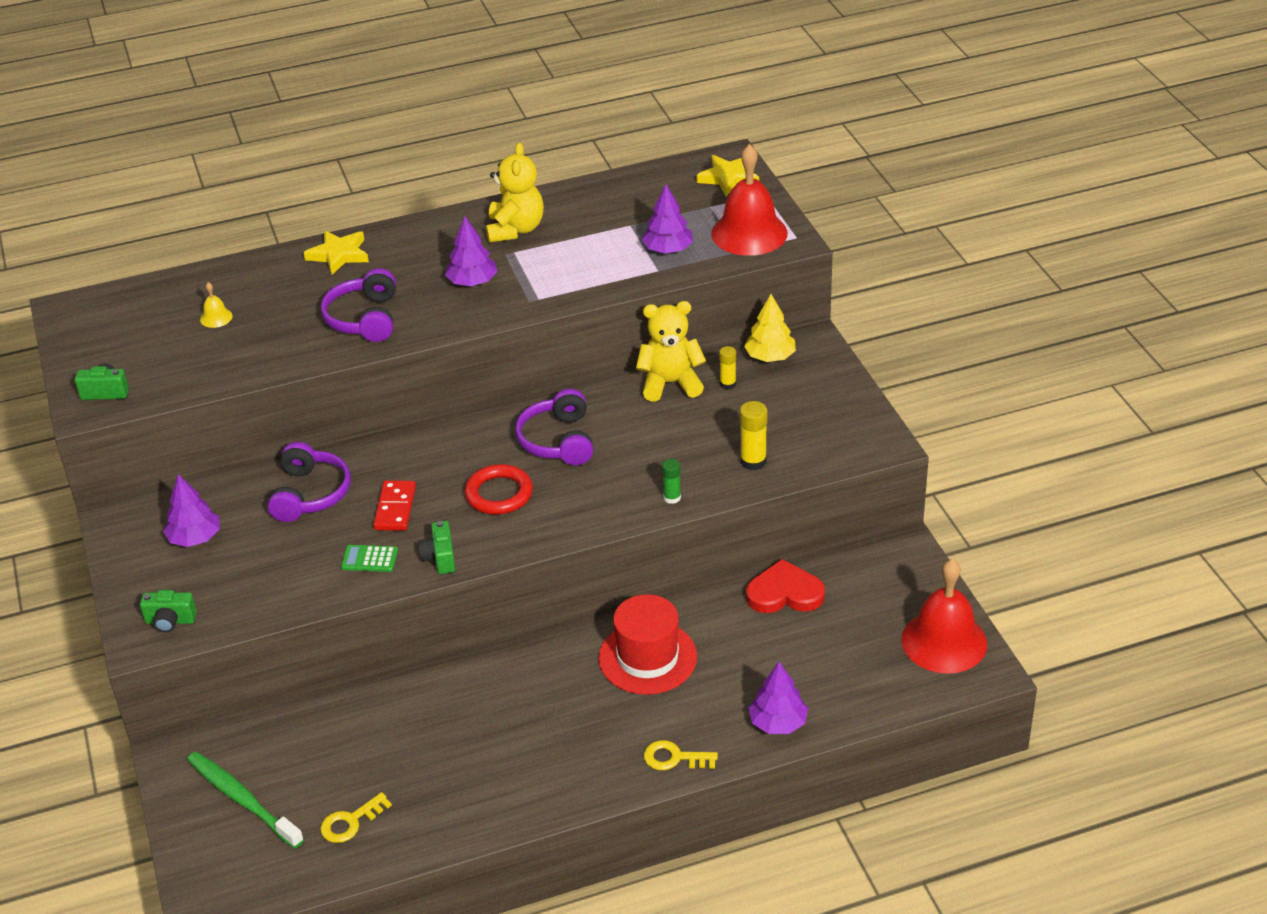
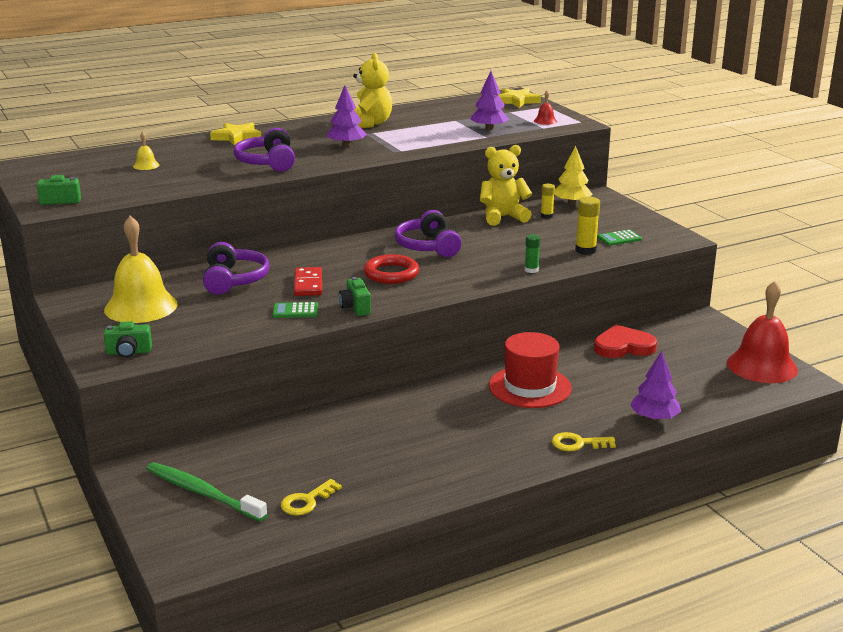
camera: 10 degrees left, 15 degrees down
(195, 538) = (141, 307): purple tree -> yellow bell
(749, 233) = (545, 121): red bell -> red bell, size x0.41
(805, 439) = (619, 238): none -> green calculator

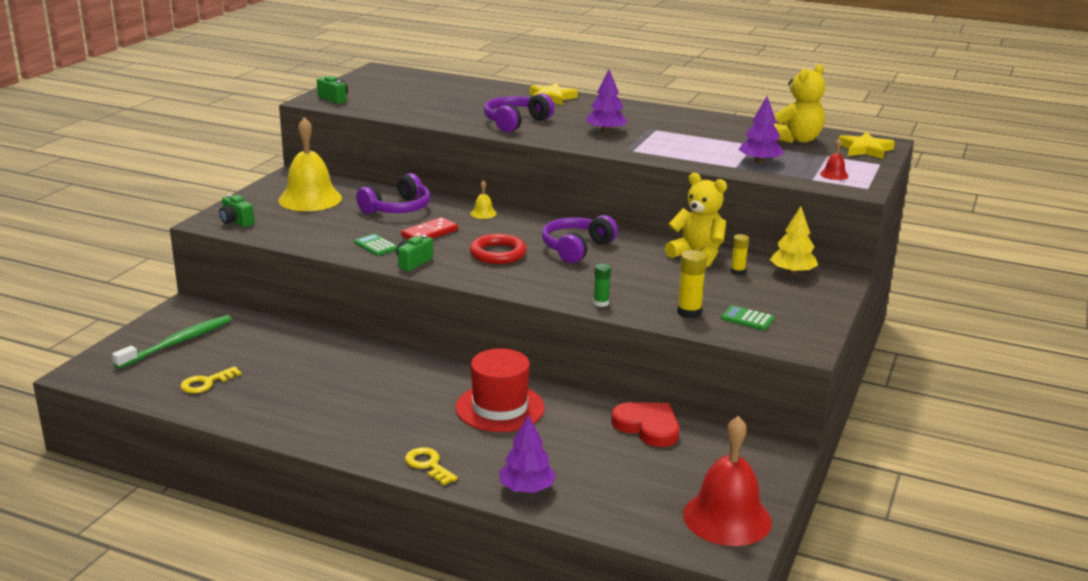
camera: 50 degrees right, 0 degrees up
(146, 165) = (441, 95): yellow bell -> yellow bell (483, 213)
(202, 493) = (178, 342): green toothbrush -> green toothbrush turned 45 degrees clockwise
(307, 501) = (206, 383): yellow key -> yellow key turned 45 degrees counterclockwise
(369, 124) = (674, 122): yellow teddy bear -> yellow teddy bear (796, 139)

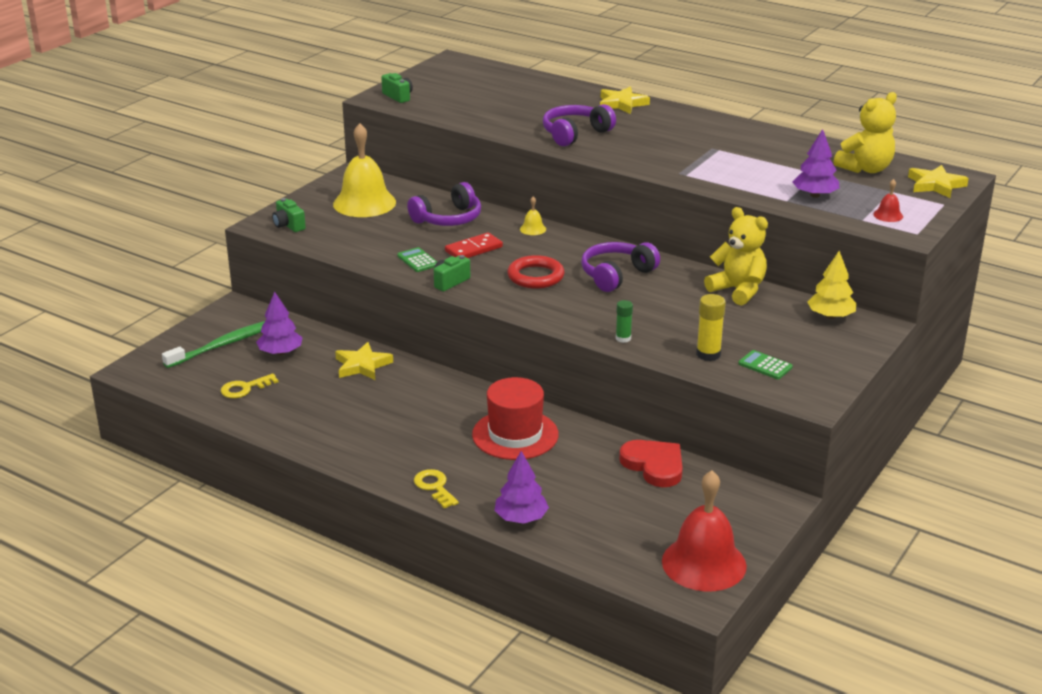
camera: 10 degrees right, 5 degrees up
(327, 353) = (362, 365): none -> yellow star
(606, 131) = (665, 149): purple tree -> purple tree (280, 352)
(737, 271) = (773, 312): yellow glue stick -> none

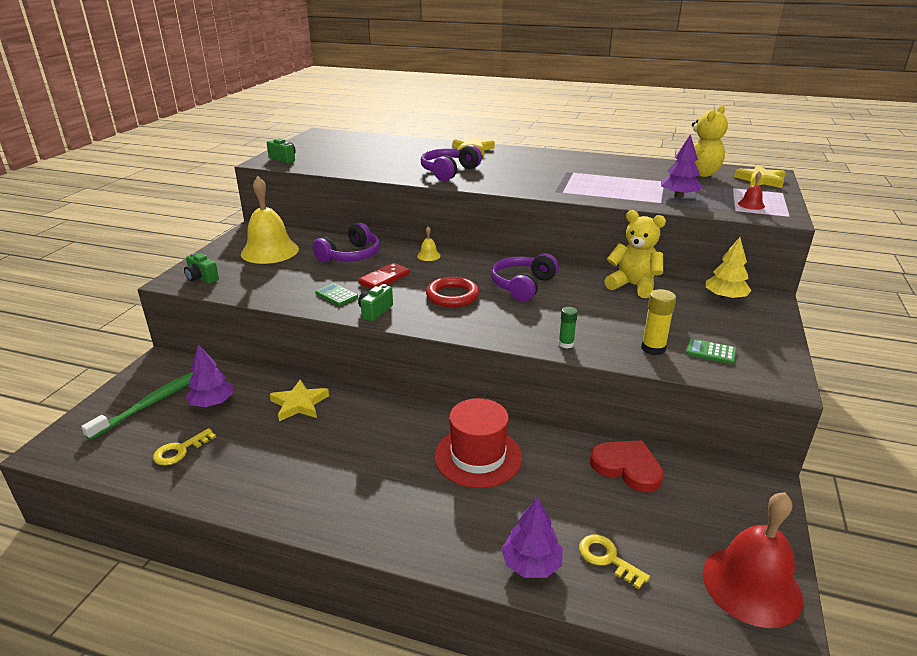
camera: 15 degrees left, 0 degrees up
(434, 487) = (421, 540): yellow key -> yellow key (607, 558)

